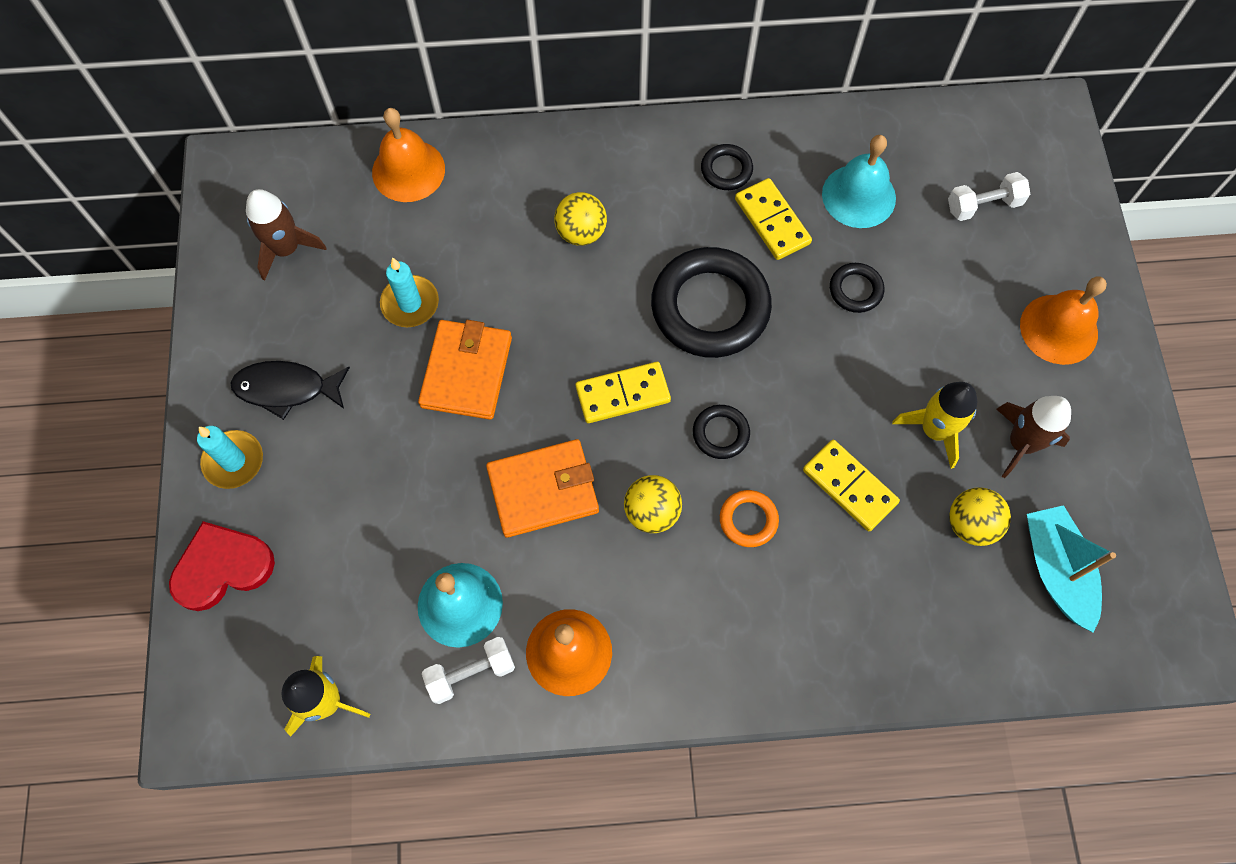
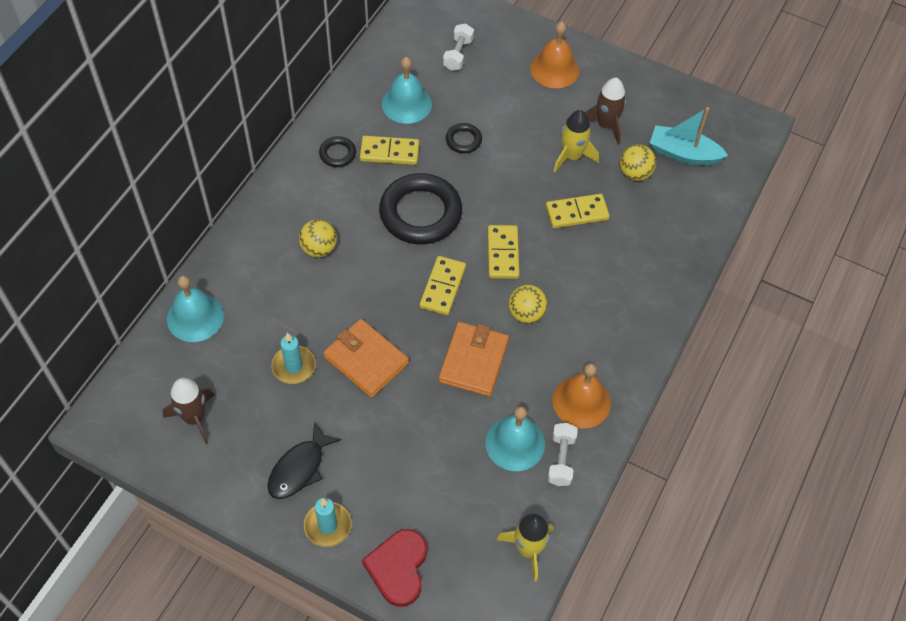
camera: 60 degrees left, 10 degrees down
(408, 170) = (195, 317): orange bell -> turquoise bell
(720, 433) = (502, 253): black ring -> yellow domino
(748, 520) = (563, 270): orange ring -> none

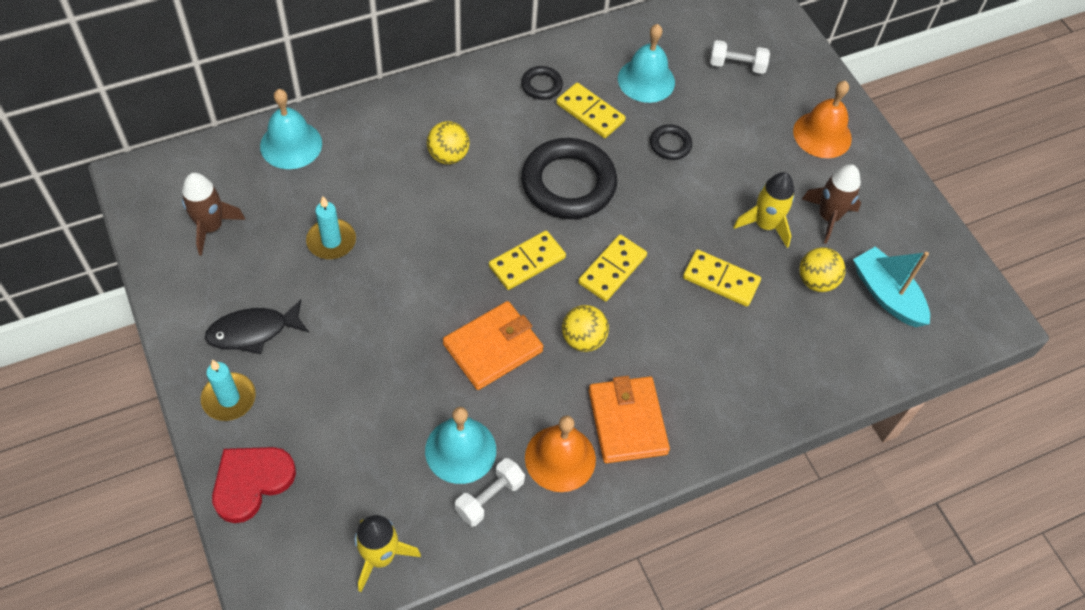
camera: 35 degrees right, 0 degrees up
(366, 360) = (397, 279): orange wallet -> orange wallet (627, 422)
(458, 54) = (737, 65): white dumbbell -> white dumbbell turned 45 degrees clockwise

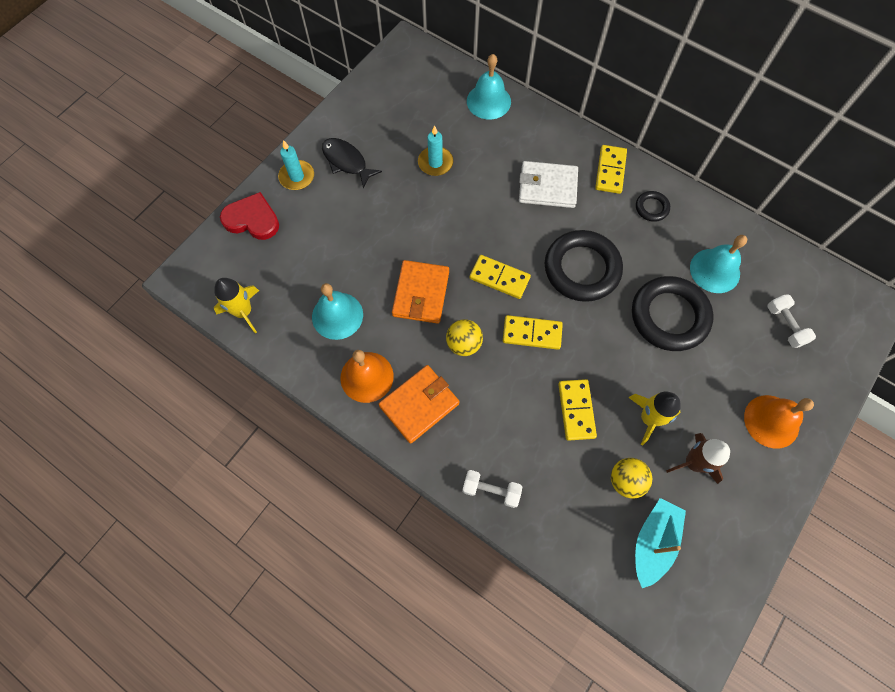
camera: 65 degrees right, 10 degrees up
(211, 227) = (401, 99): brown rocket -> none
(448, 156) = (547, 187): yellow ball -> white wallet
(489, 497) = (315, 350): white dumbbell -> white dumbbell (491, 490)
(493, 348) = (421, 293): orange wallet -> orange wallet turned 75 degrees clockwise
(590, 113) = (653, 250): yellow domino -> yellow domino (610, 171)
(670, 144) = (669, 316): black ring -> black ring, size x2.17

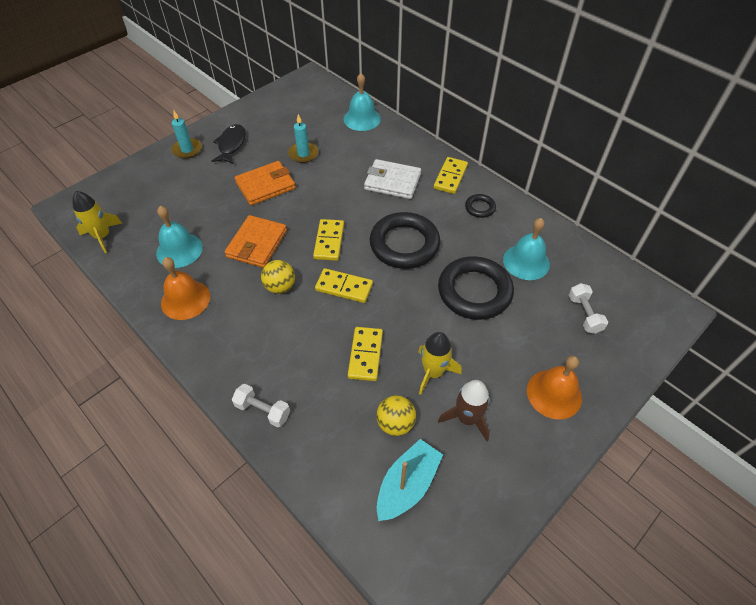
camera: 10 degrees right, 15 degrees down
(252, 219) = (139, 173): red heart -> none
(346, 162) = (231, 145): black fish -> black fish turned 45 degrees clockwise
(419, 405) = (223, 328): orange wallet -> orange wallet (265, 185)
(499, 278) = (329, 241): yellow domino -> yellow domino turned 60 degrees clockwise

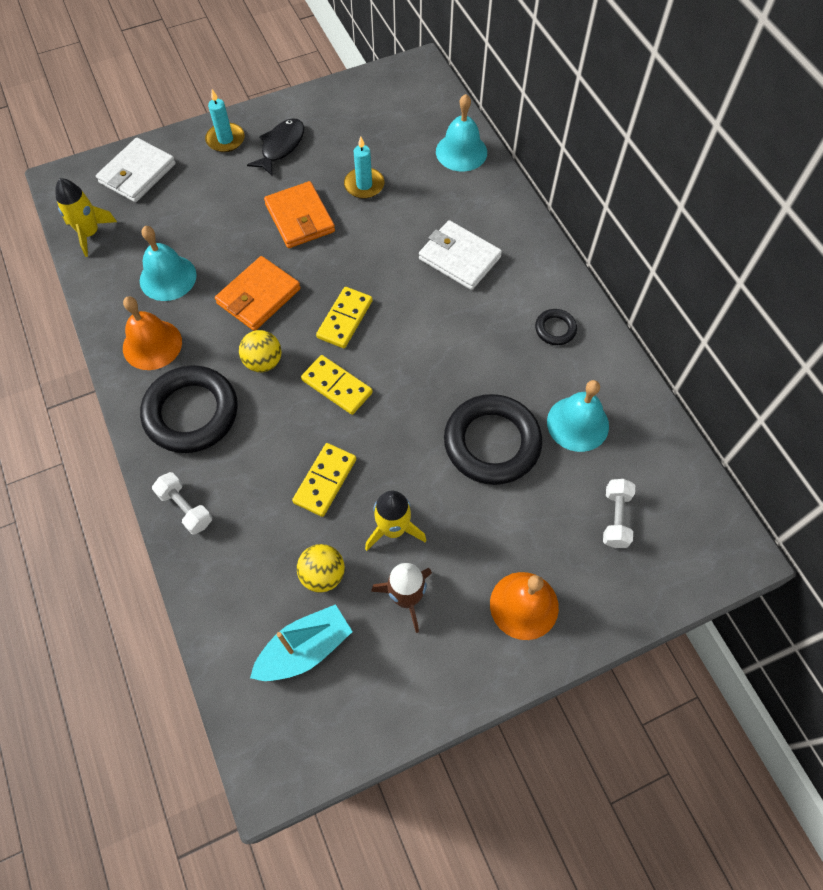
camera: 20 degrees right, 10 degrees up
(126, 187) = (137, 173): none -> white wallet
(265, 185) = (300, 218): orange wallet -> orange wallet turned 75 degrees clockwise
(404, 244) = (434, 351): black ring -> black ring (191, 413)
(450, 177) = (538, 273): yellow domino -> none

